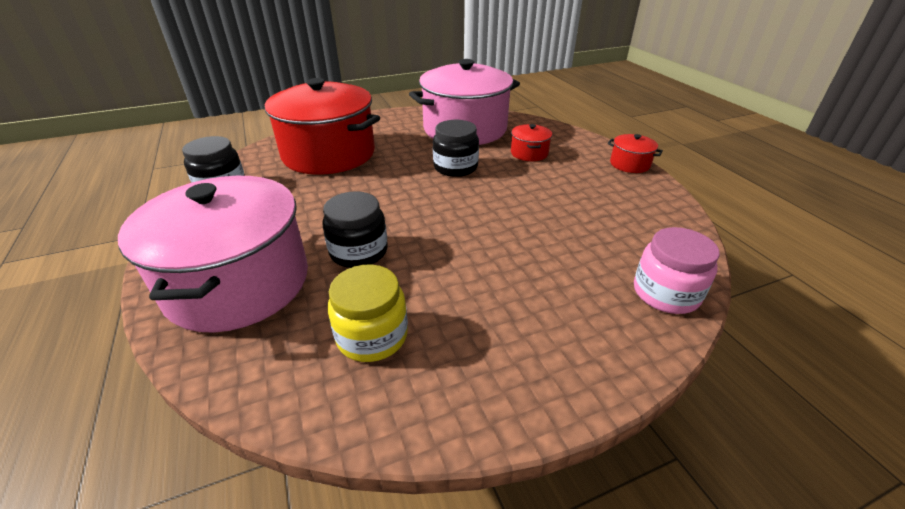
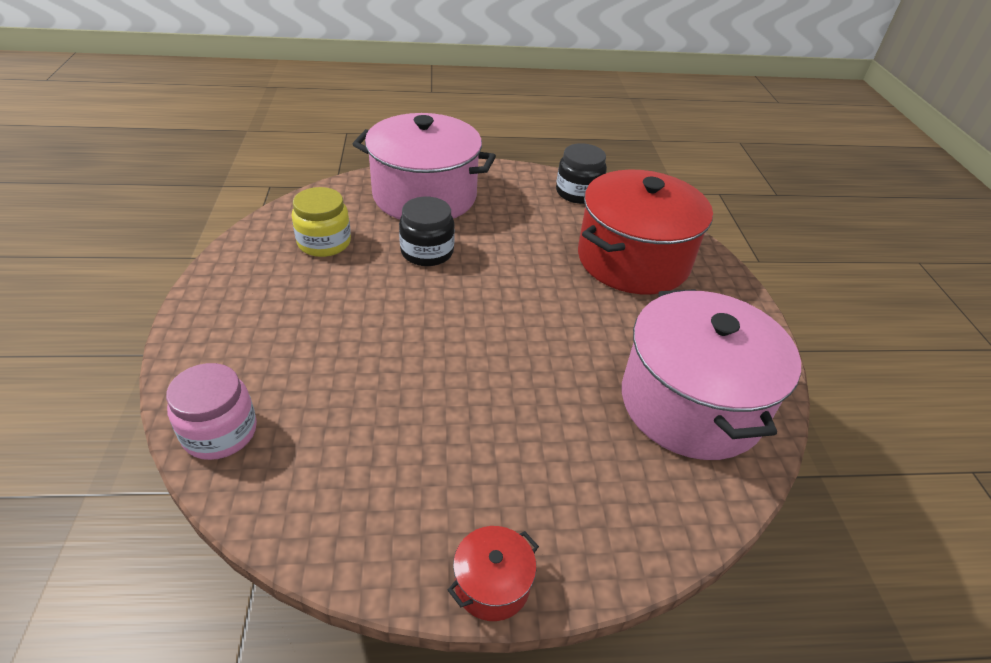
camera: 105 degrees right, 5 degrees up
(455, 167) = (561, 355): black jar -> none
(529, 153) = (580, 452): red pot -> none

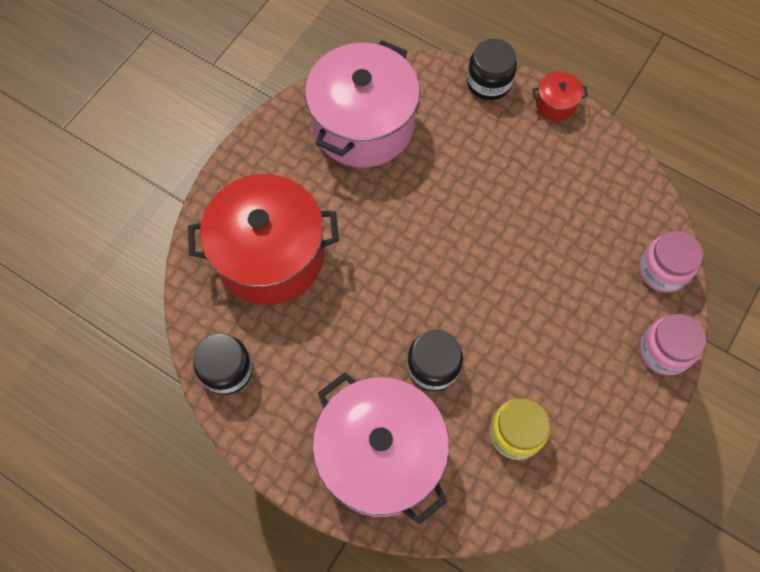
camera: 140 degrees left, 25 degrees up
(193, 354) = (664, 351): none -> pink jar
(611, 556) = (489, 82): none -> black jar

